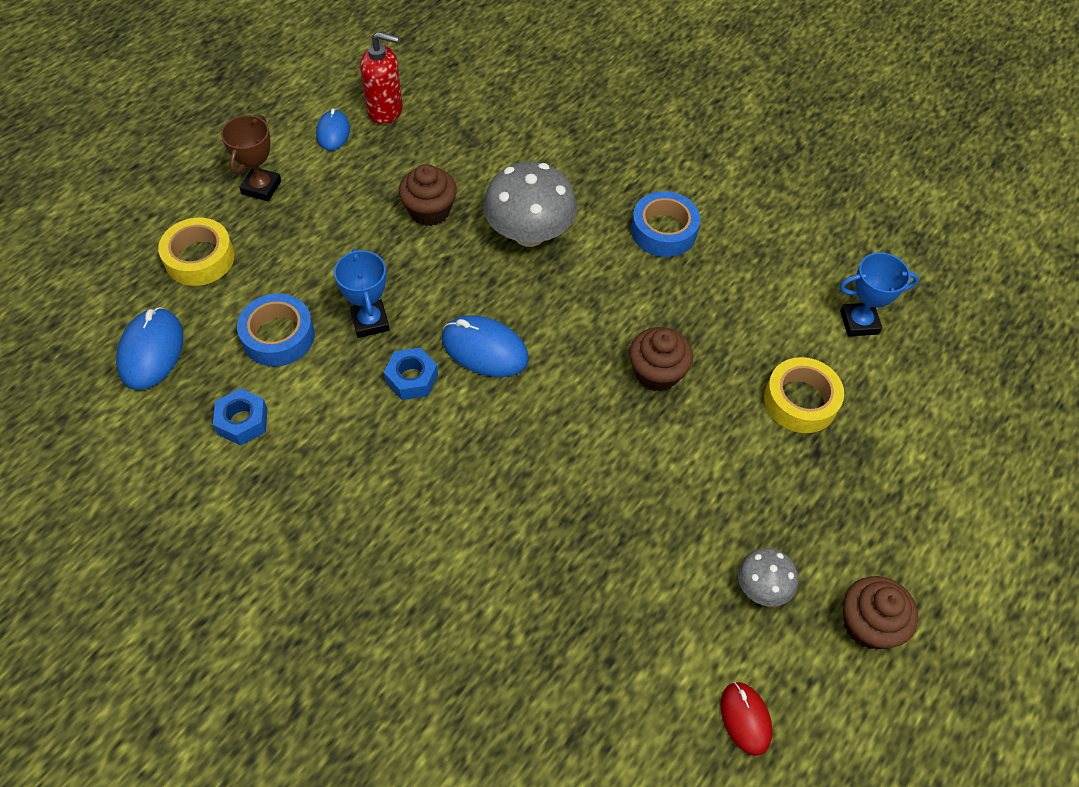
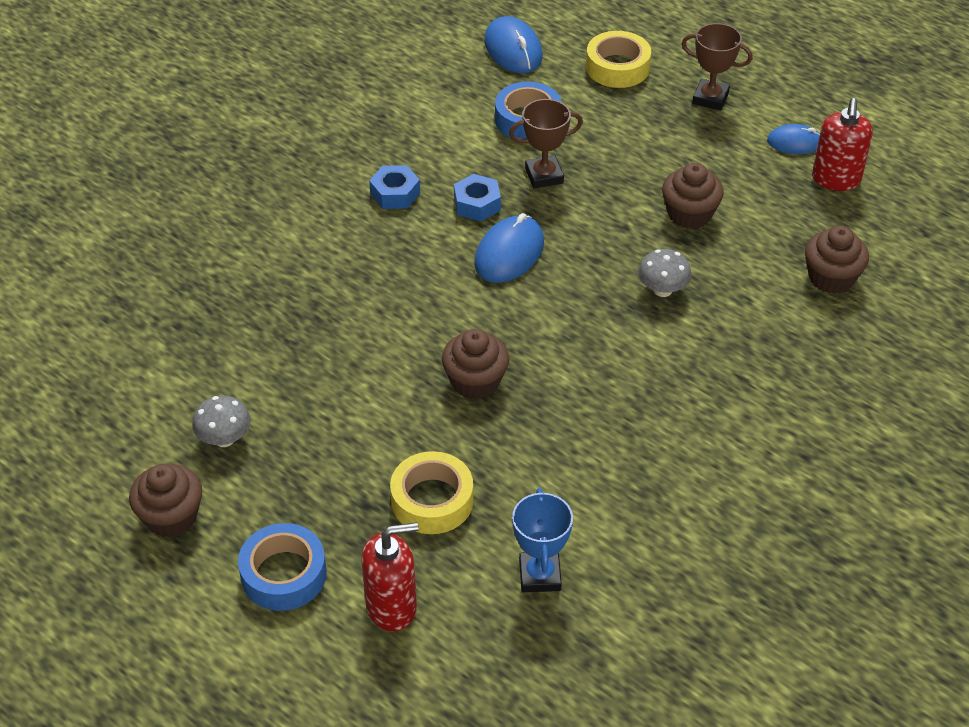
camera: 95 degrees right, 10 degrees down
(151, 351) = (513, 49): blue mouse -> blue mouse turned 60 degrees clockwise
(242, 421) = (438, 105): blue nut -> blue nut (395, 193)
(370, 321) = (544, 176): blue trophy -> brown trophy
(509, 124) = (831, 278): none -> brown cupcake
(529, 233) = (662, 290): grey mushroom -> grey mushroom, size x0.53
(663, 231) = (674, 404): blue tape -> blue tape (284, 574)
(745, 718) = (106, 411): red mouse -> none
(918, 425) = (392, 607): none -> red soap dispenser

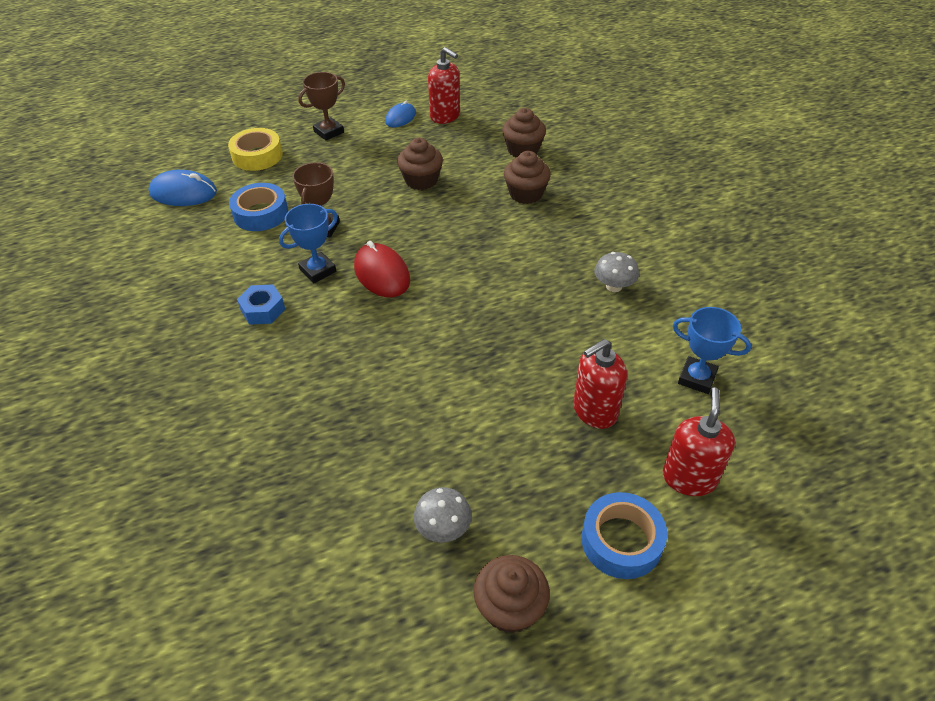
camera: 60 degrees left, 0 degrees up
(432, 500) = (594, 411): yellow tape -> red soap dispenser
(475, 381) = (493, 340): brown cupcake -> brown cupcake (526, 194)
(477, 204) = (318, 271): blue nut -> blue trophy
(509, 253) = (382, 274): blue mouse -> red mouse
(662, 290) = (477, 218): grey mushroom -> grey mushroom (614, 286)

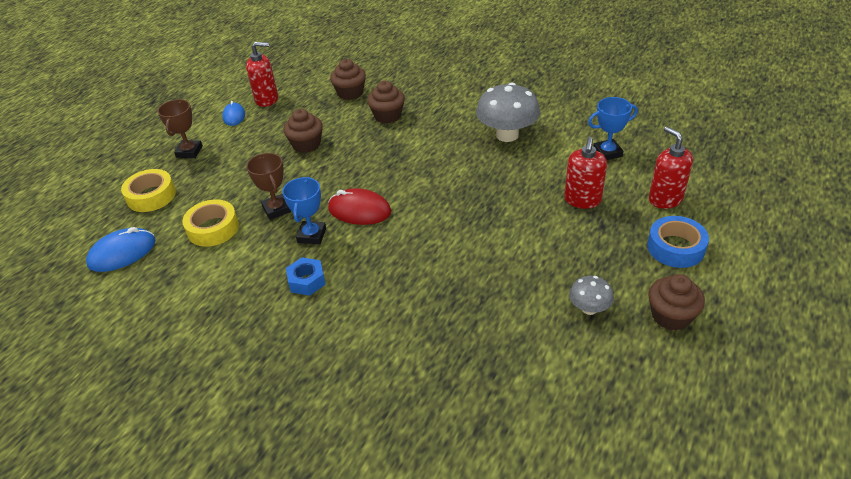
camera: 40 degrees left, 5 degrees down
(261, 213) = (213, 228): blue tape -> yellow tape
(614, 286) = (507, 135): grey mushroom -> grey mushroom, size x1.90

